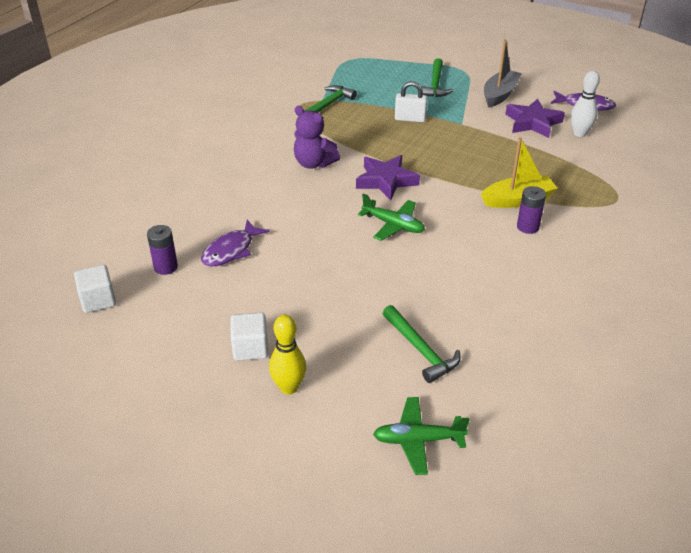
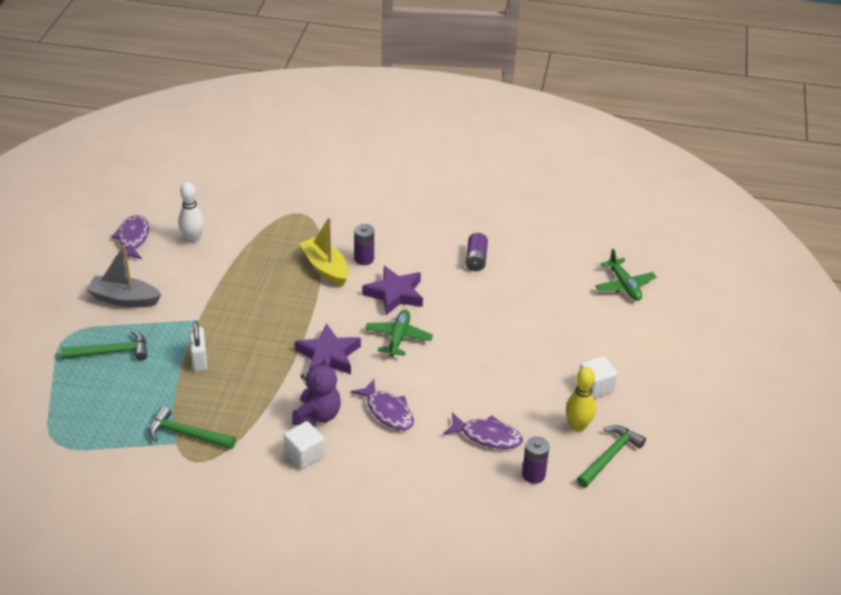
camera: 110 degrees left, 0 degrees up
(98, 300) = (601, 505): white cube -> white cube (304, 455)
(289, 387) = (620, 356): yellow bowling pin -> yellow bowling pin (578, 426)
(297, 200) = (387, 411): none -> purple fish
(421, 350) = (543, 297): green hammer -> green hammer (610, 456)
(508, 310) = (476, 259): none -> purple battery
(533, 123) = (180, 270): purple star -> purple star (395, 294)

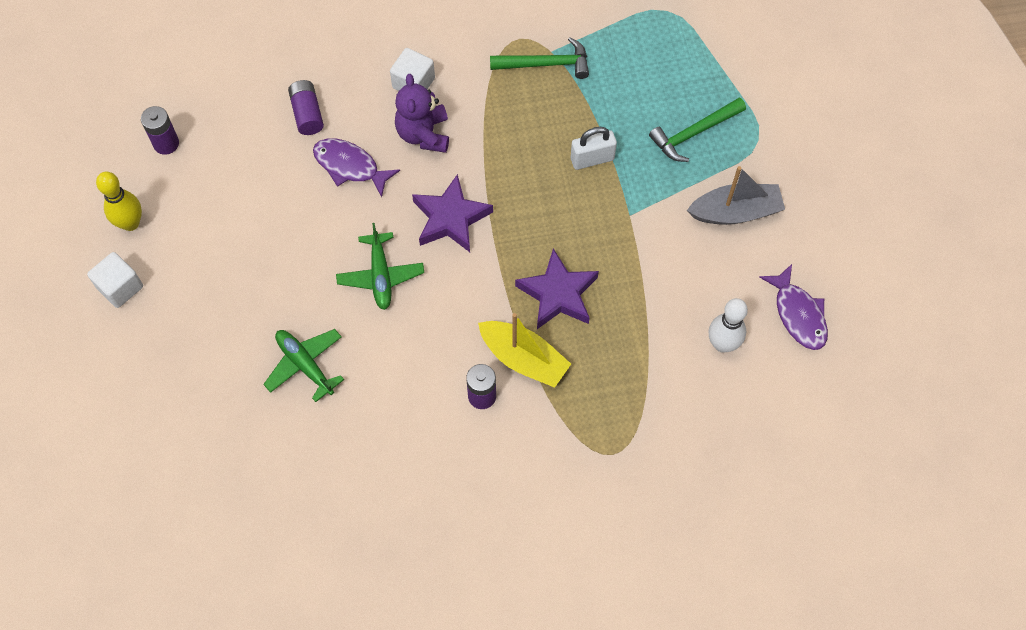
camera: 160 degrees right, 25 degrees up
(199, 359) = (592, 159): white padlock -> white padlock turned 75 degrees counterclockwise
(395, 294) = (414, 347): purple star -> purple star (558, 294)
(476, 259) = (331, 456): purple battery -> purple battery (307, 114)
(487, 436) = (229, 173): purple fish -> none
(610, 456) = (87, 196): green hammer -> none
(624, 285) = (112, 483): green plane -> green plane (305, 365)

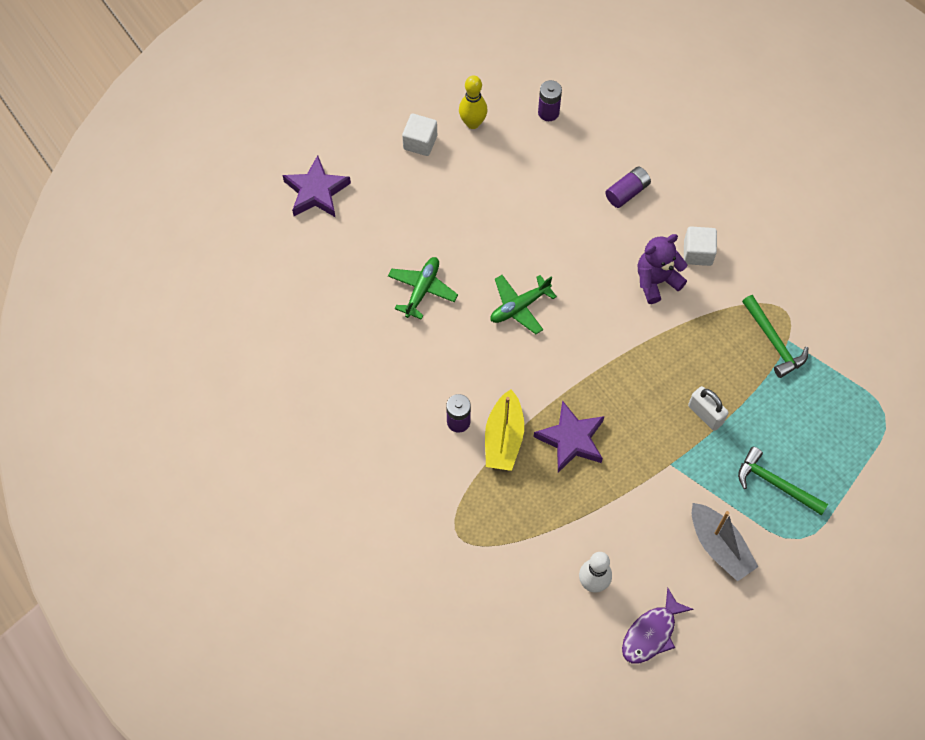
camera: 65 degrees right, 0 degrees up
(350, 166) = (599, 243): purple fish -> none
(451, 218) = (594, 333): purple star -> purple star (316, 192)

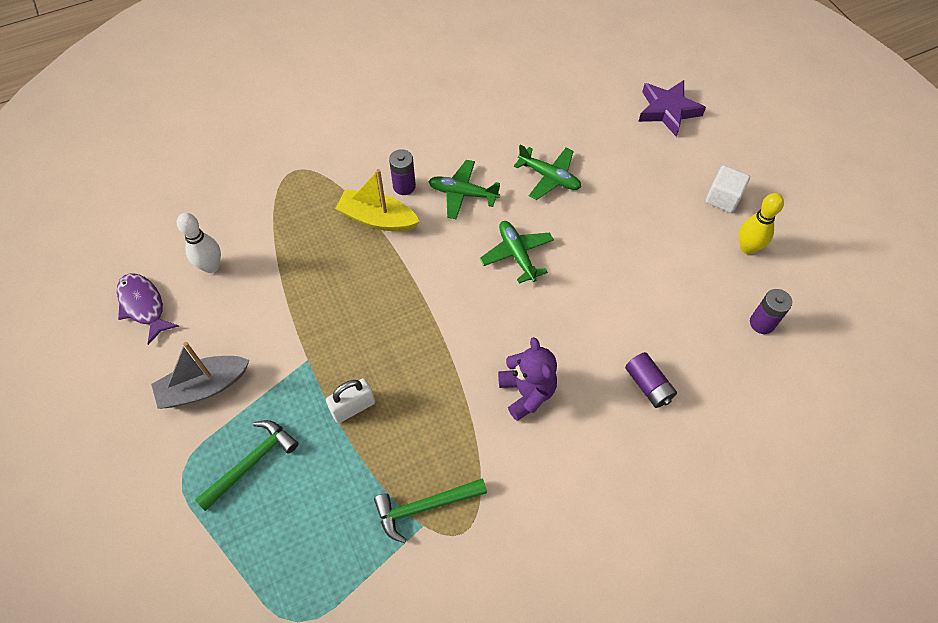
camera: 100 degrees right, 5 degrees down
(457, 365) = (462, 194): none -> green plane
(571, 439) = (360, 274): purple star -> none
(698, 253) = (557, 446): white cube -> none

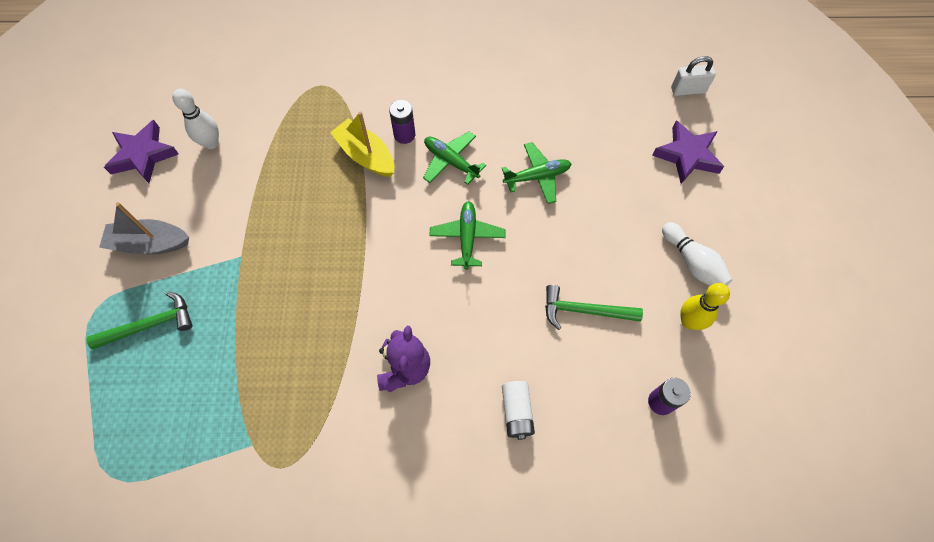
camera: 25 degrees right, 5 degrees up
(143, 306) = (143, 155): purple fish -> purple star
(353, 407) = (254, 314): white padlock -> white padlock (688, 90)
(424, 507) = (261, 429): green hammer -> green hammer (584, 310)
(549, 177) = (537, 177): green plane -> green plane turned 75 degrees counterclockwise
(648, 385) = (516, 412): purple battery -> white battery
(723, 198) = (693, 263): white cube -> white bowling pin

